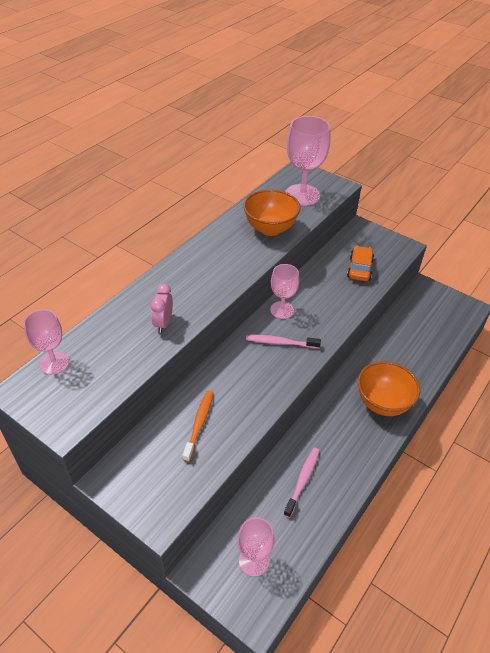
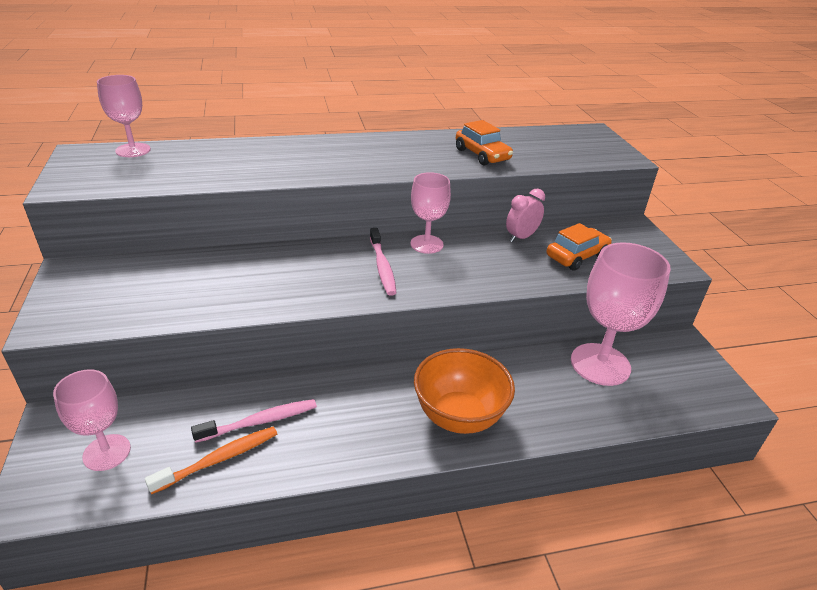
camera: 40 degrees right, 10 degrees down
(163, 323) = (258, 168): pink clock -> pink clock (521, 237)
(199, 424) = (201, 280): orange toothbrush -> orange toothbrush (219, 459)
(270, 229) = (482, 155): orange bowl -> orange car
(280, 343) = (382, 267): pink toothbrush -> pink toothbrush turned 150 degrees counterclockwise
(302, 195) = (564, 147): pink goblet -> pink goblet (600, 364)

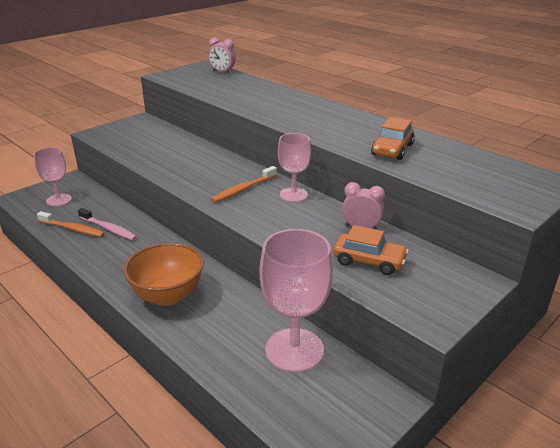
camera: 60 degrees right, 5 degrees down
(133, 150) = (222, 72): pink goblet -> pink clock
(382, 267) = (243, 189): pink toothbrush -> orange toothbrush

